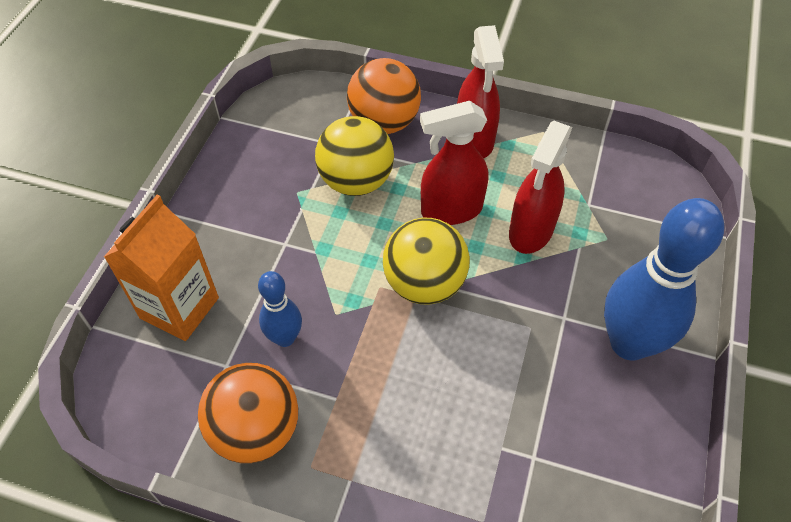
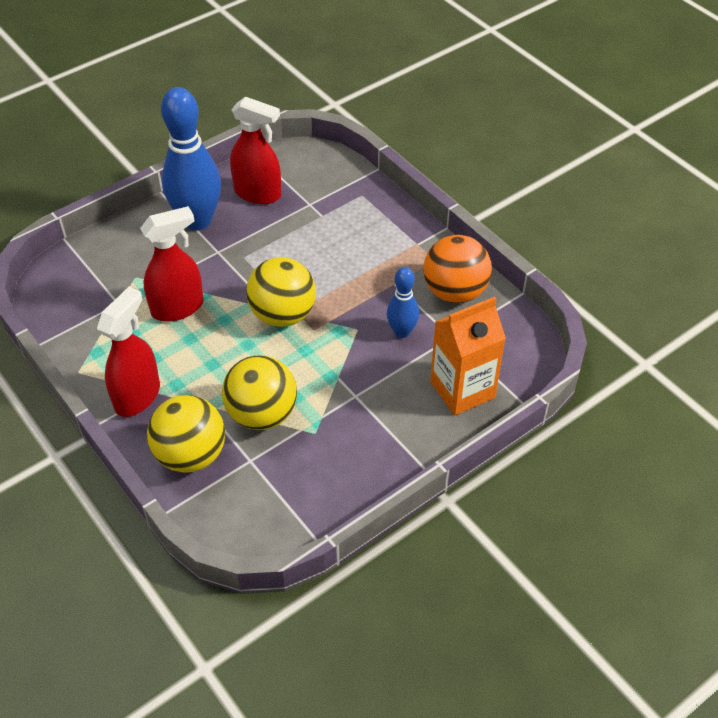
camera: 145 degrees left, 5 degrees down
(384, 122) = (191, 455): orange ball -> yellow ball
(451, 210) = (215, 352): red spray bottle -> red spray bottle (258, 193)

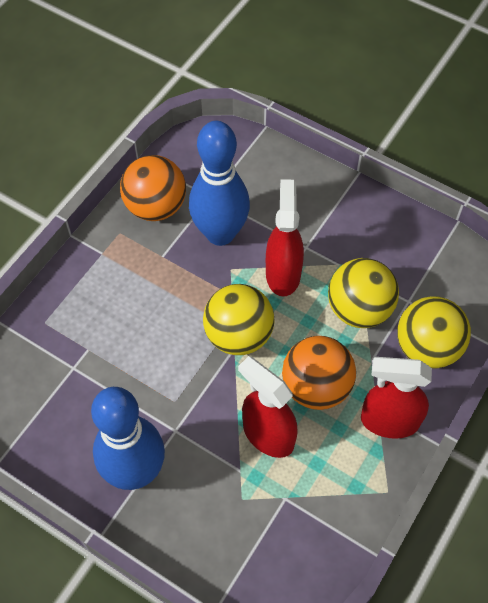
camera: 110 degrees left, 10 degrees up
(201, 354) = (316, 387): none -> orange ball
(258, 193) = (72, 425): red spray bottle -> red spray bottle (283, 274)
(402, 332) = (220, 233): blue bowling pin -> blue bowling pin, size x1.92
(462, 390) = (266, 174): orange carton -> none

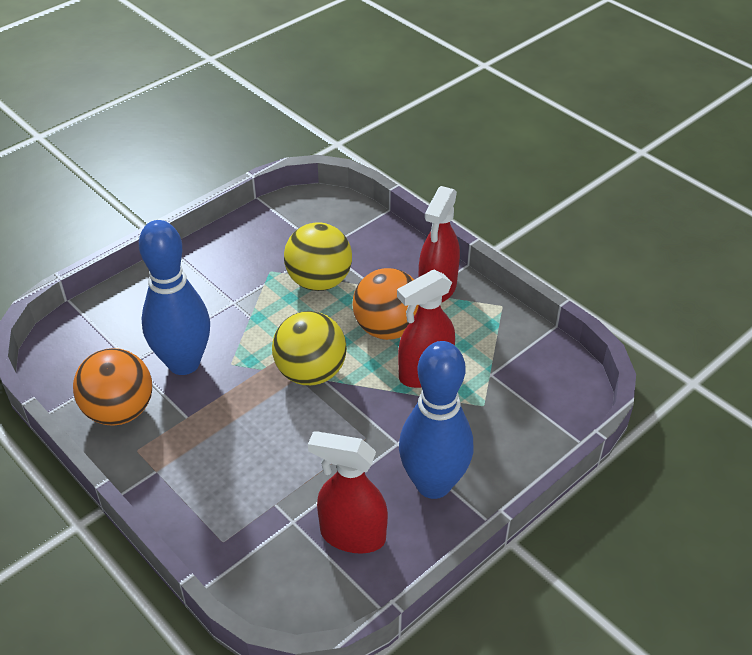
camera: 75 degrees left, 15 degrees down
(283, 274) = (256, 325): red spray bottle -> red spray bottle (352, 535)
(427, 348) = (375, 248): yellow ball -> none

